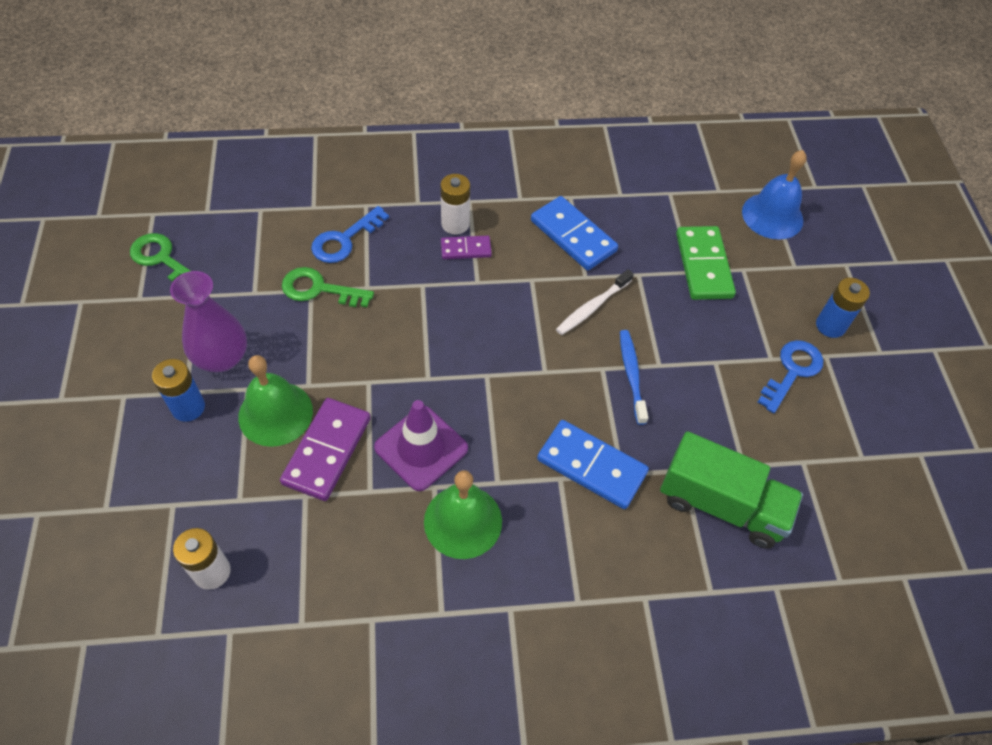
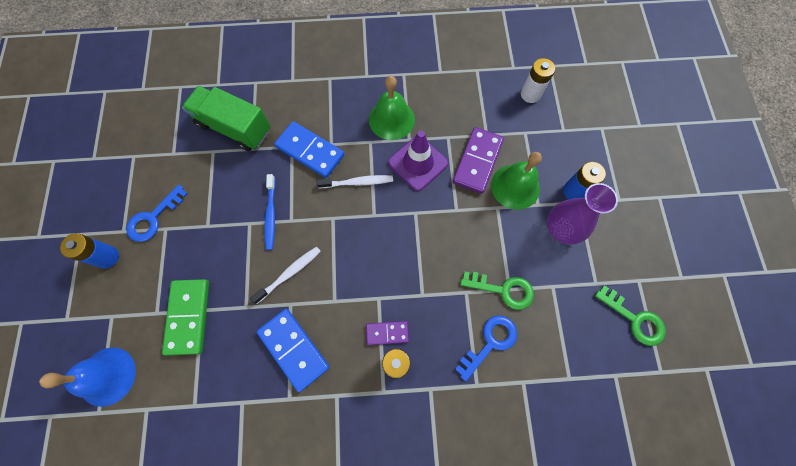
camera: 175 degrees left, 15 degrees up
(513, 419) = (357, 182): none -> white toothbrush

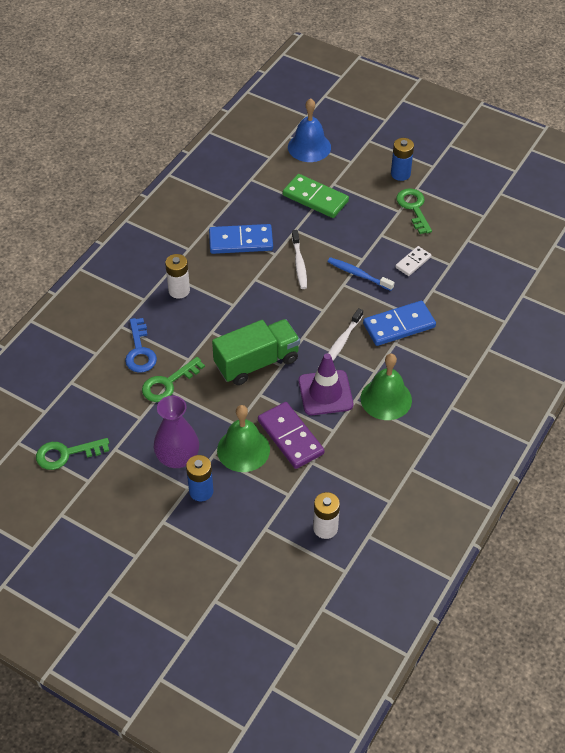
camera: 125 degrees right, 20 degrees down
(153, 218) = (414, 208): blue key -> green key
(228, 180) = (413, 262): none -> white domino
(234, 128) = (463, 287): green truck -> green truck (257, 362)
(387, 333) = (204, 296): purple domino -> none

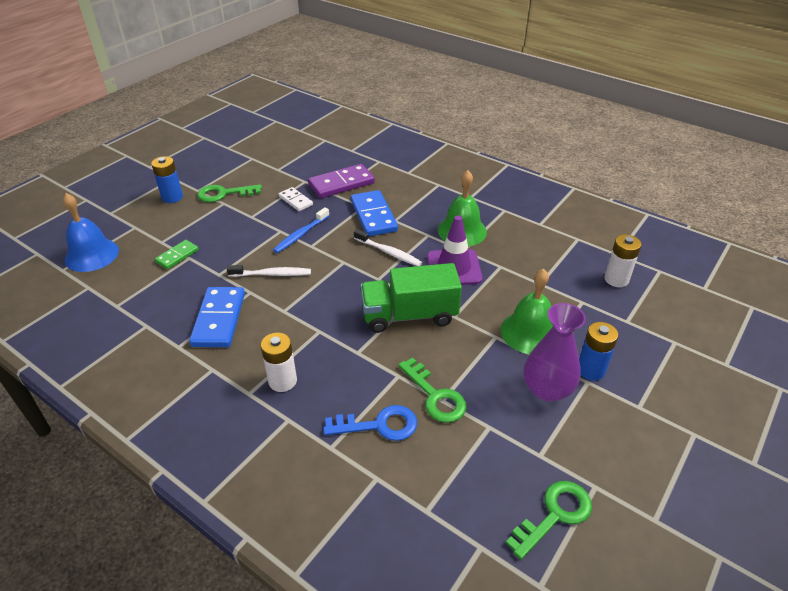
camera: 85 degrees left, 10 degrees down
(66, 454) = (555, 515): green key -> green key turned 120 degrees counterclockwise
(257, 362) = (409, 315): green truck -> green truck turned 75 degrees counterclockwise
(290, 437) = (510, 295): purple domino -> purple domino (341, 184)
(315, 198) = (177, 256): green domino -> green domino, size x0.57

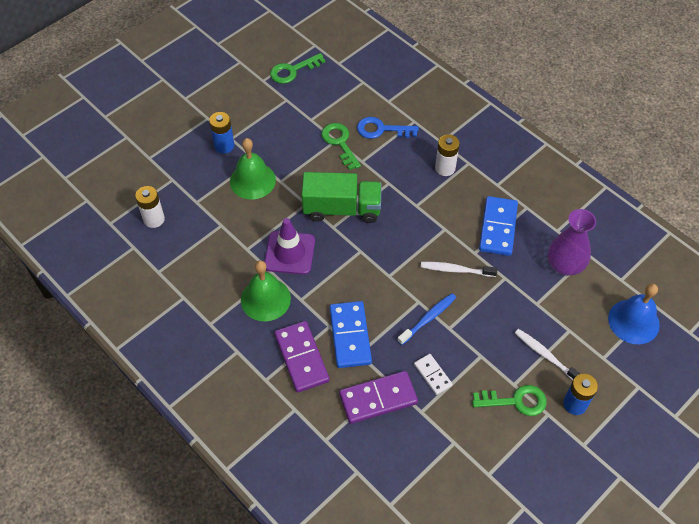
camera: 170 degrees left, 15 degrees up
(177, 256) = (548, 307): green domino -> none
(388, 252) = (345, 281): white toothbrush -> white toothbrush (545, 355)
(413, 198) = (301, 358): none -> purple domino
(547, 390) = (262, 136): purple vase -> purple vase (564, 265)

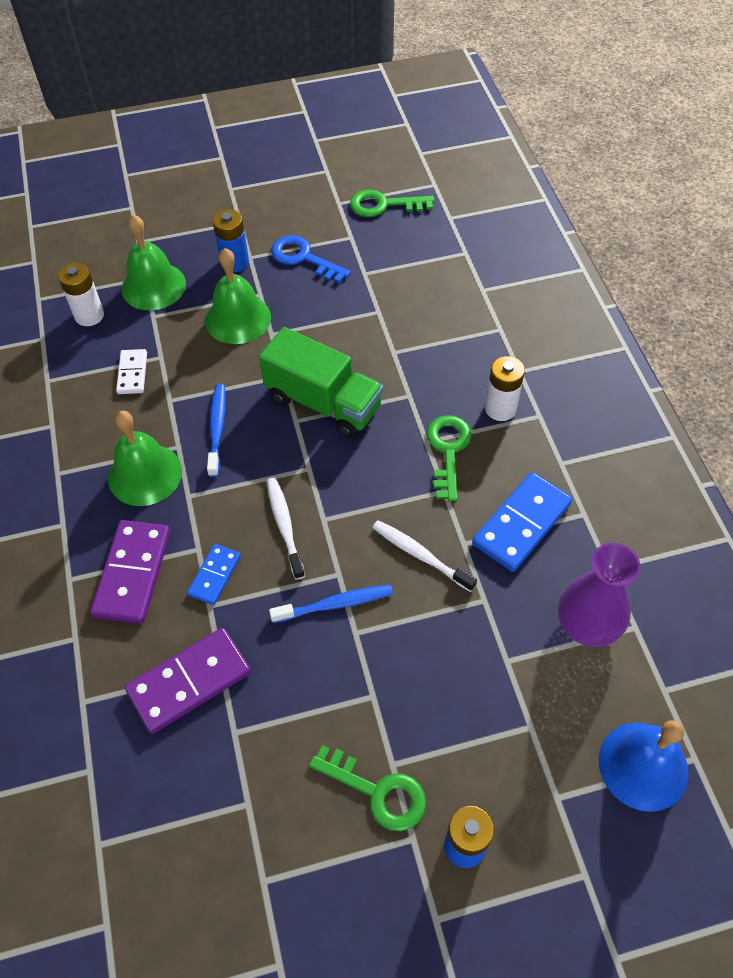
camera: 30 degrees right, 0 degrees up
(182, 182) = (153, 286): none -> green bell
(289, 253) = (217, 429): purple traffic cone -> blue toothbrush
(340, 143) = (380, 317): green key -> green key (448, 451)
(350, 336) = (214, 575): blue domino -> blue domino, size x0.57
(378, 399) = (189, 682): purple domino -> purple domino turned 45 degrees counterclockwise
(381, 129) = (447, 322): blue key -> blue key (304, 258)
(433, 375) = (286, 688): white domino -> white domino (132, 373)
(545, 355) = (468, 746): white toothbrush -> white toothbrush (284, 526)

